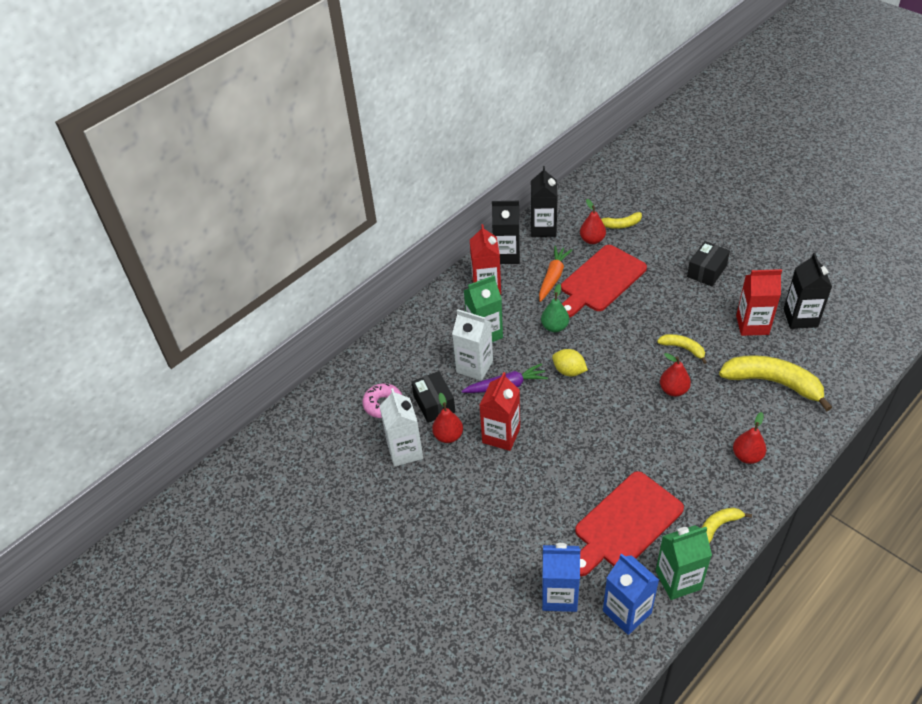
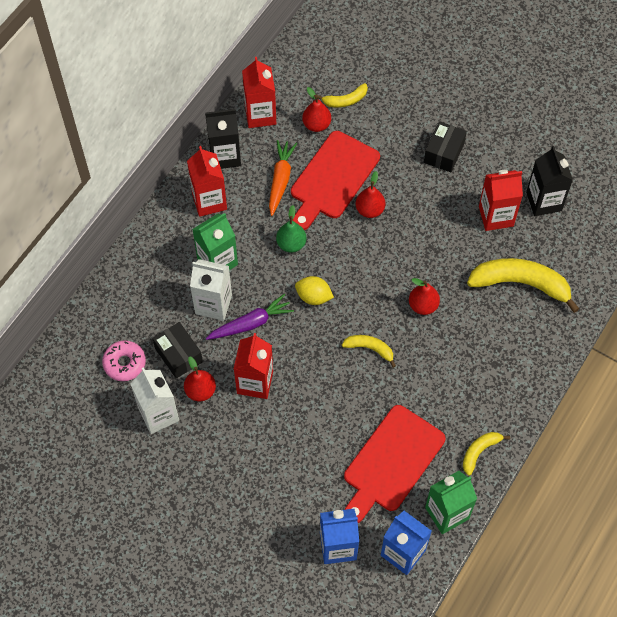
camera: 15 degrees left, 15 degrees up
(543, 228) = (260, 115): black carton -> red carton
(683, 348) = (428, 254): yellow banana -> yellow banana (370, 349)
(747, 456) = (501, 371): red pear -> red pear (369, 210)

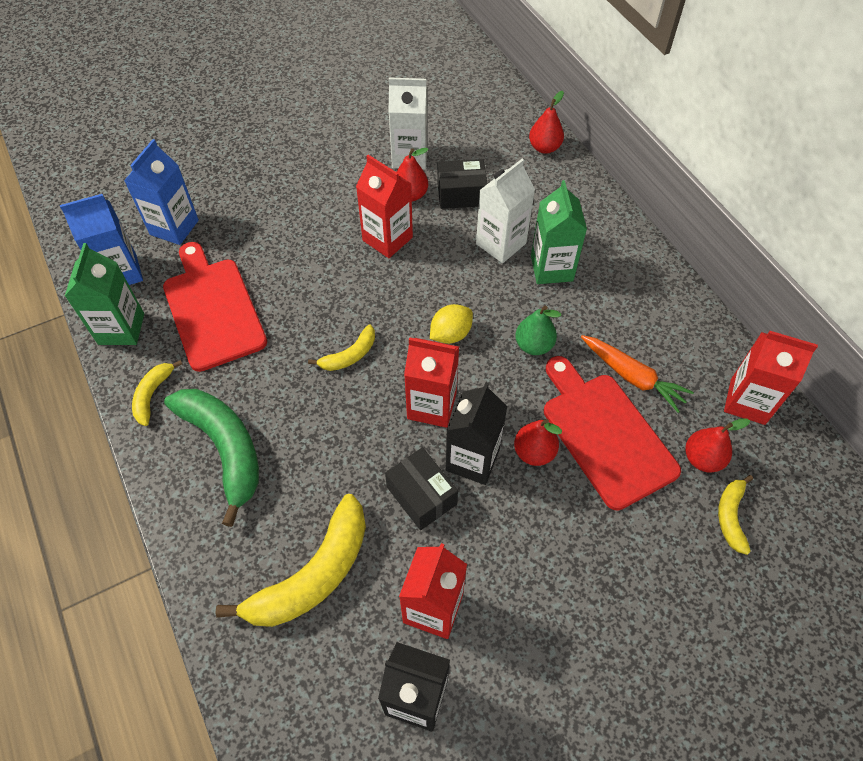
camera: 120 degrees right, 5 degrees down
(124, 363) = (481, 153): pink donut -> none
(209, 201) = (638, 294): red carton -> red carton (431, 406)
(225, 156) = (697, 336): black carton -> black carton (472, 459)
(251, 323) = (456, 264): purple carrot -> none
(423, 305) = (364, 438): red pear -> red pear (544, 147)
(443, 153) = (576, 600): black box -> black box (421, 495)
(479, 452) = (152, 395): yellow banana -> yellow banana turned 150 degrees counterclockwise
(484, 381) = (224, 448): none -> green banana

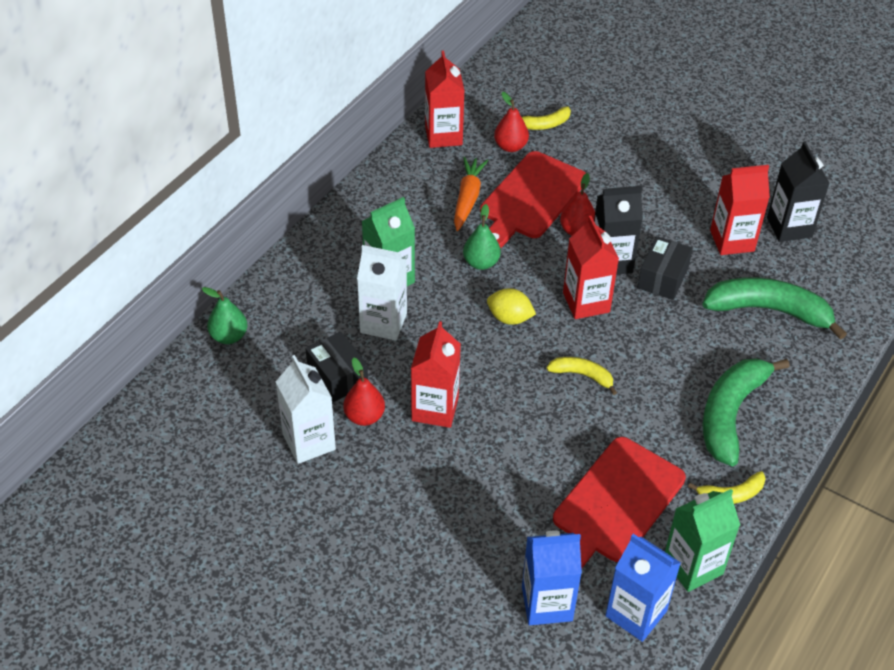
camera: 120 degrees left, 10 degrees down
(313, 574) = (768, 310): yellow banana -> green banana
(544, 147) = (229, 336): red pear -> green pear

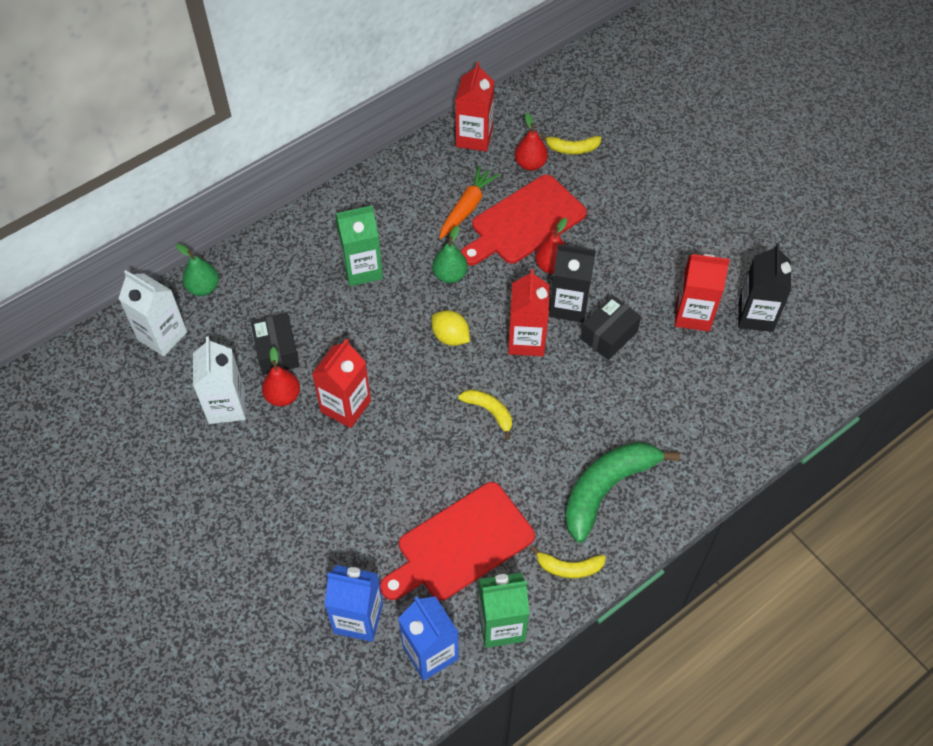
camera: 20 degrees right, 10 degrees up
(383, 323) = (338, 311): white carton -> white carton (162, 336)
(768, 310) = (693, 396): green banana -> none

